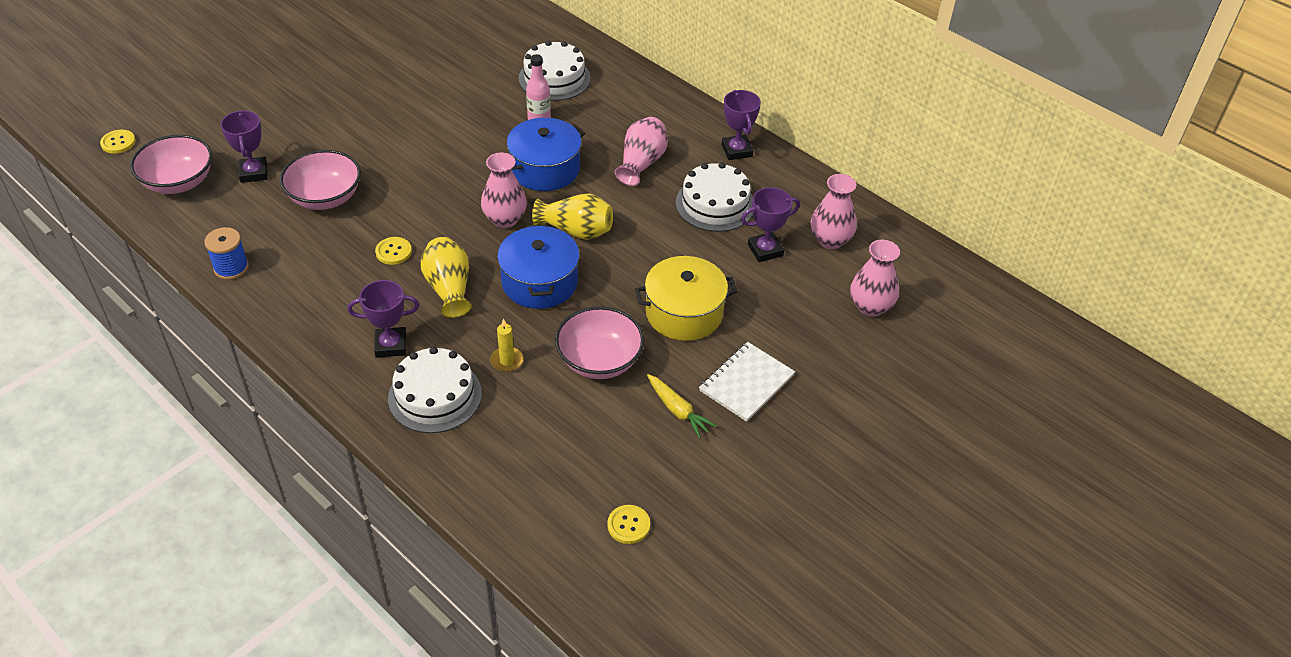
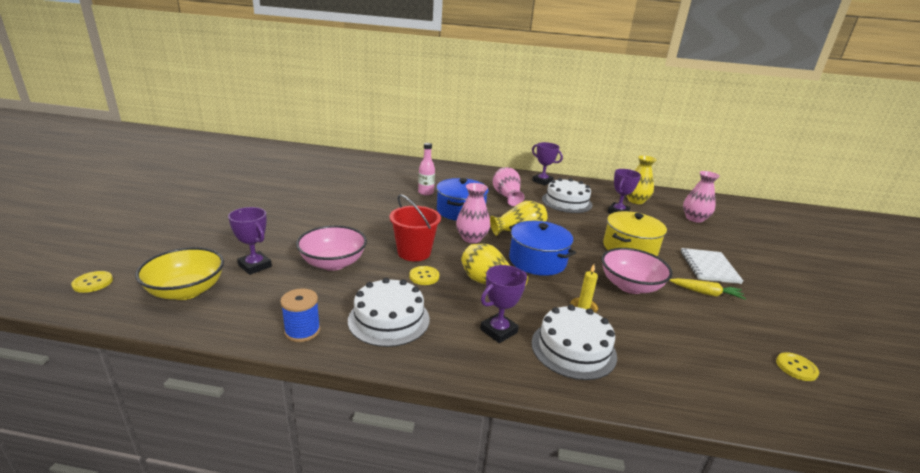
camera: 35 degrees left, 20 degrees down
(179, 182) = (186, 291): pink bowl -> yellow bowl
(418, 215) = (414, 252): none -> red bucket
(554, 78) = (410, 176): white cake -> white cake (389, 319)
(830, 240) = (635, 201): pink vase -> yellow vase

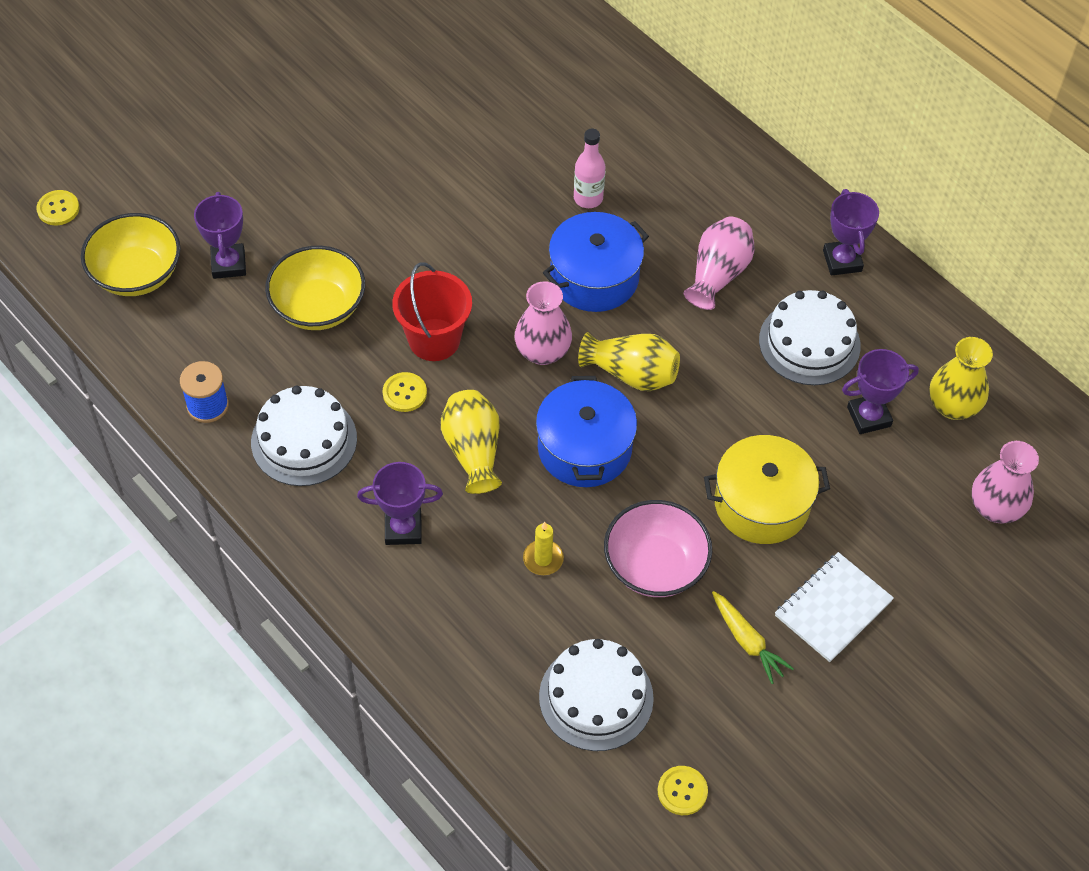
camera: 40 degrees right, 30 degrees up
(333, 263) = (318, 307): pink bowl -> yellow bowl
(573, 349) = (456, 602): white cake -> white cake (596, 697)

